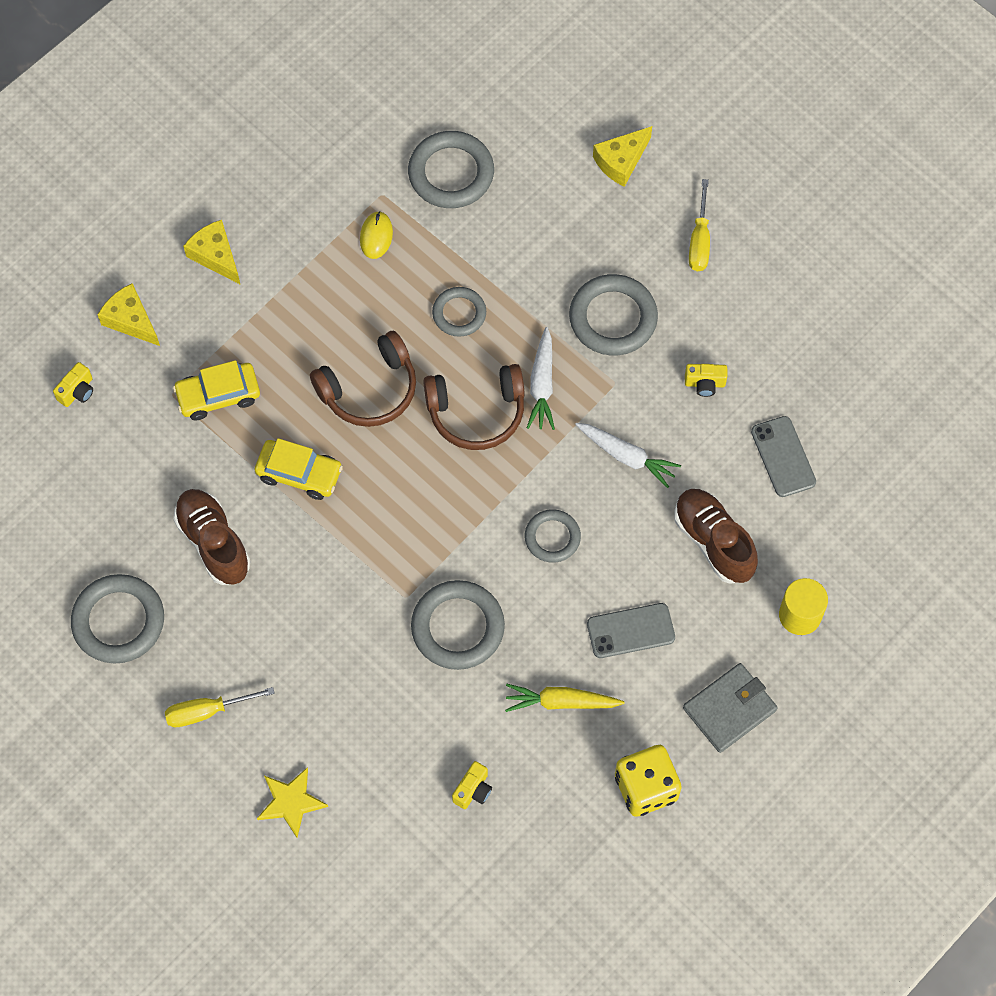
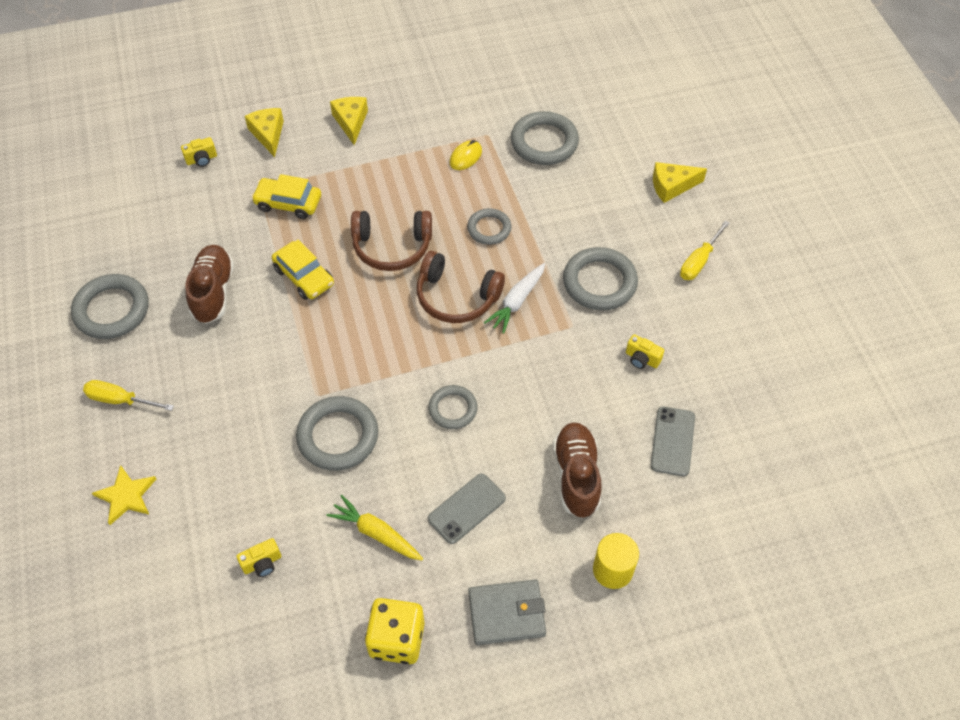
camera: 30 degrees right, 10 degrees down
(627, 456) = (548, 380): white carrot -> none
(631, 631) = (467, 509): grey phone -> grey phone turned 60 degrees counterclockwise

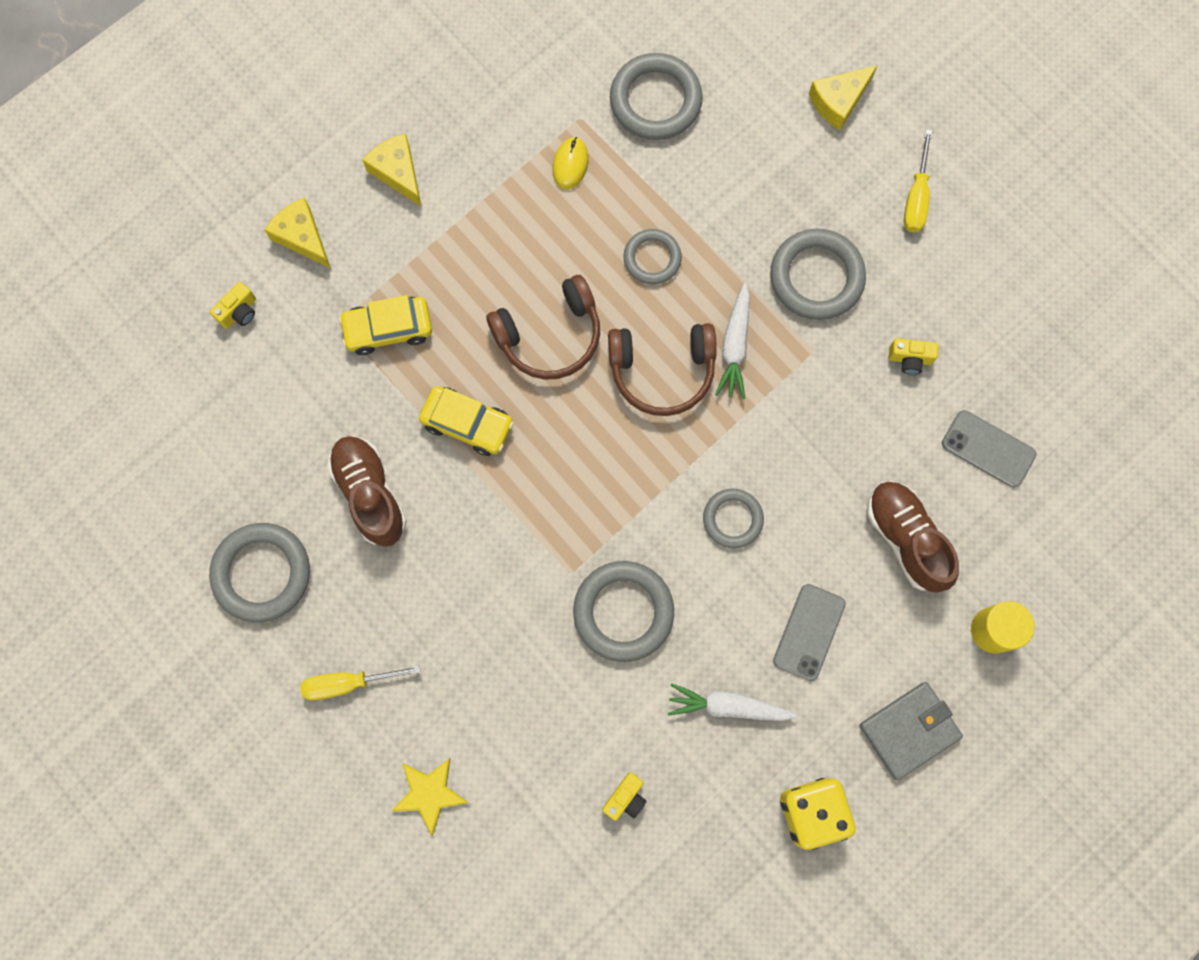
camera: 25 degrees left, 20 degrees up
(376, 533) = (728, 706): yellow carrot -> white carrot
(672, 441) = (988, 449): grey phone -> grey phone turned 45 degrees counterclockwise

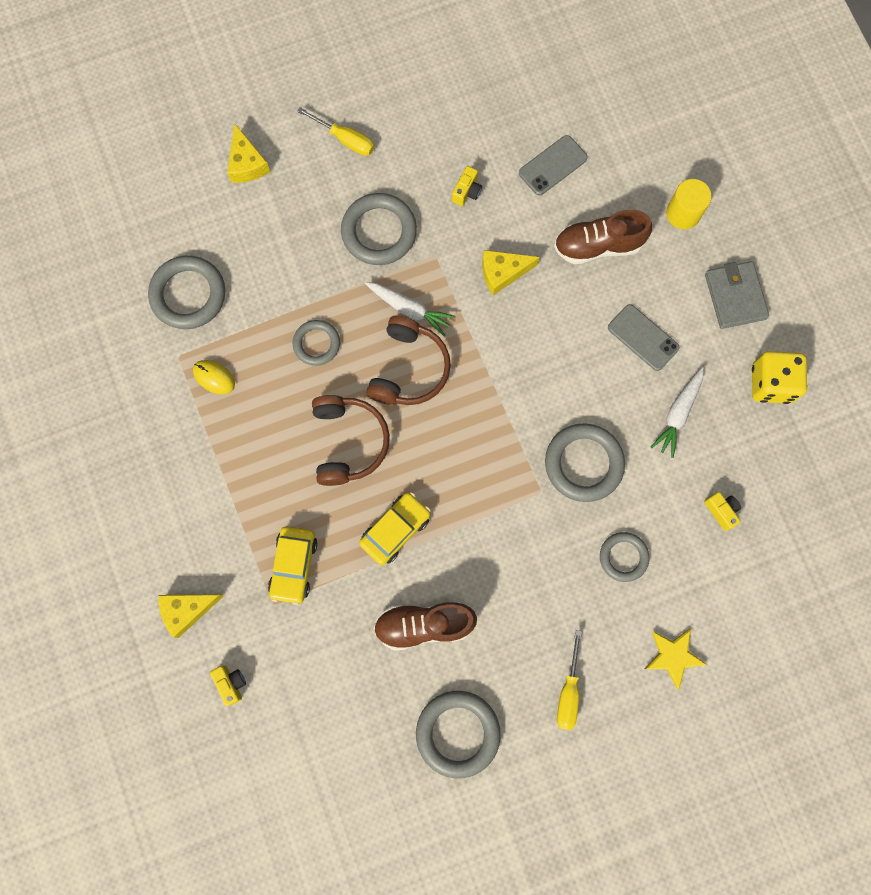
camera: 70 degrees left, 0 degrees up
(398, 172) = (164, 514): yellow cheese -> yellow cheese (503, 273)
(732, 519) = (541, 360): grey ring -> grey ring (623, 557)

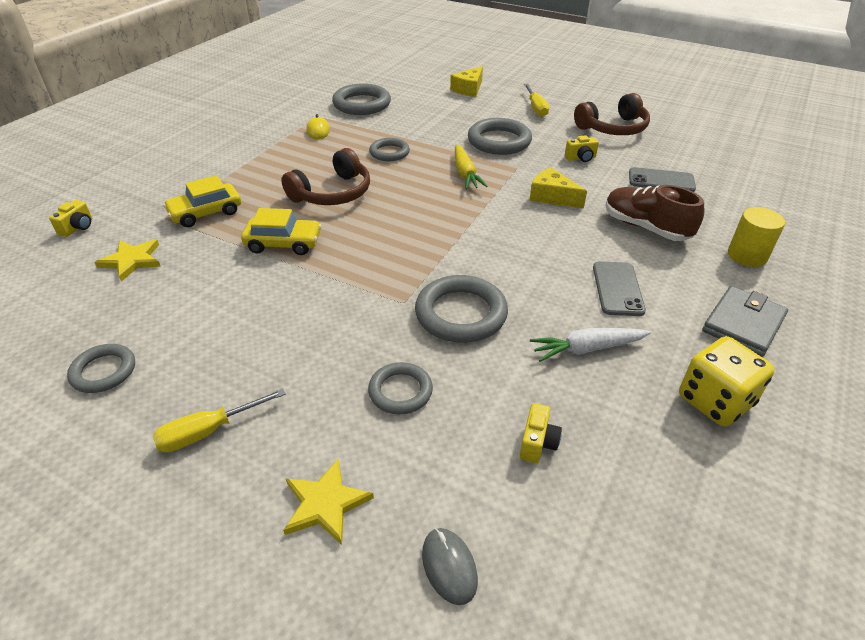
camera: 50 degrees right, 35 degrees down
(187, 610) = (129, 187): yellow cheese -> none
(325, 659) = (132, 260): none -> yellow star
(409, 309) = (465, 174): white carrot -> yellow carrot
(409, 369) = (421, 192): brown headphones -> brown headphones (613, 128)
(424, 625) = (207, 297): brown shoe -> none
(457, 733) = (104, 371): grey ring -> grey ring, size x0.61
(756, 620) = (449, 566): none -> grey mouse

